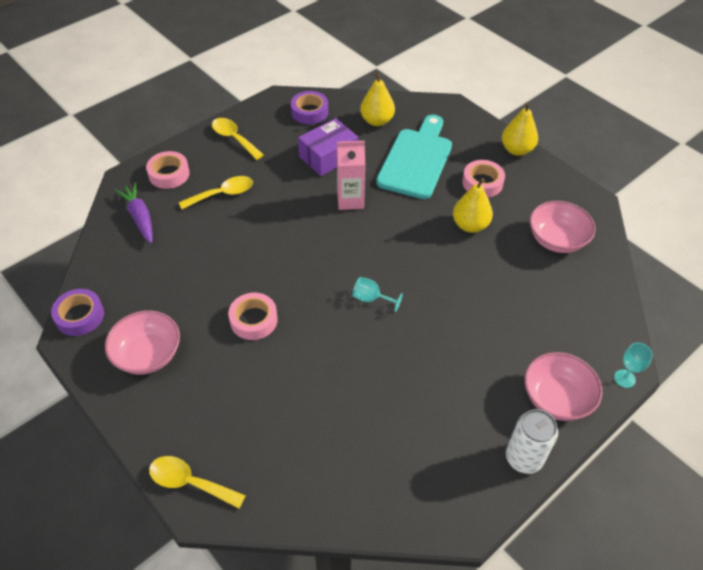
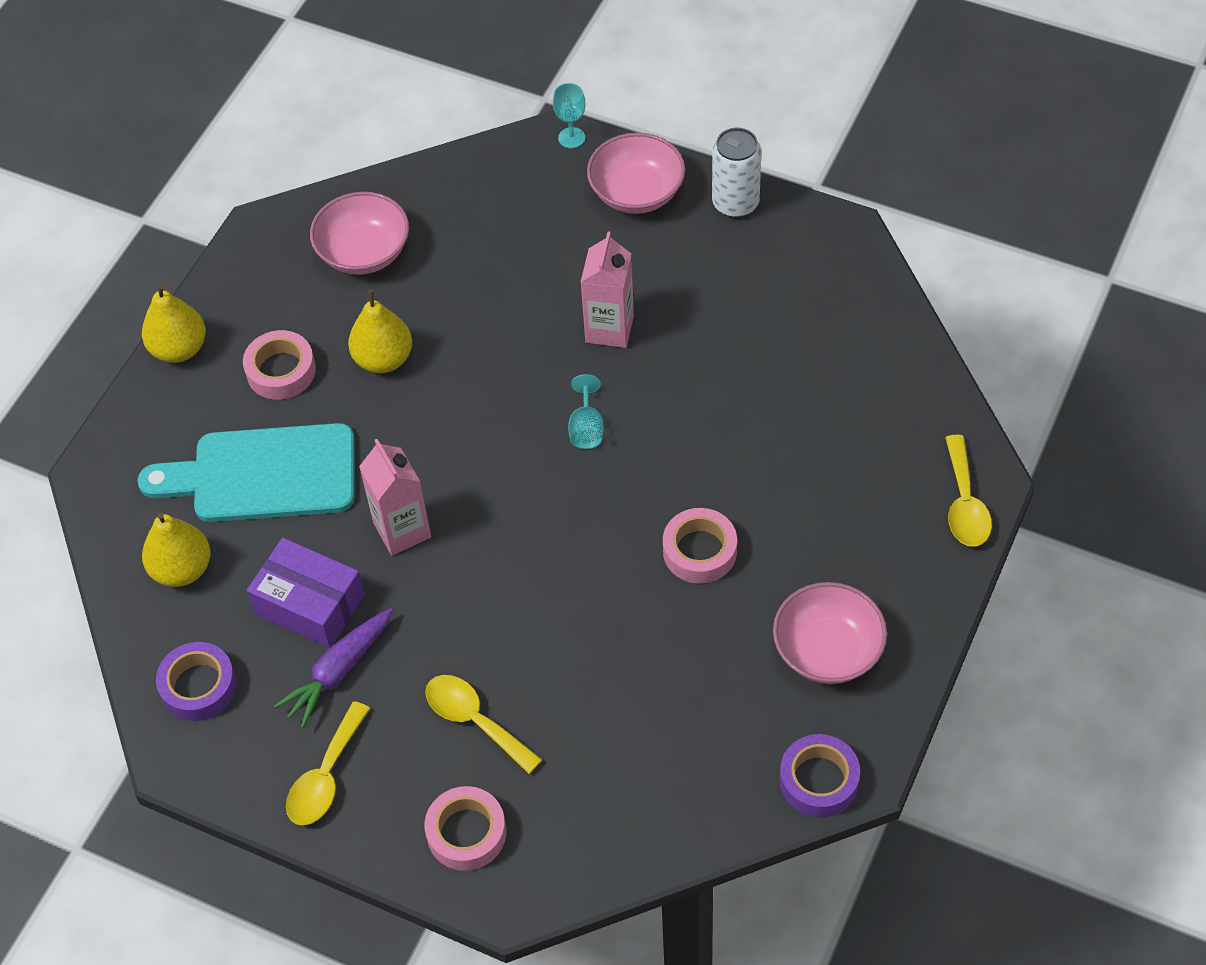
camera: 110 degrees left, 5 degrees up
(140, 217) = (588, 818): purple carrot -> purple carrot (338, 672)
(441, 337) = (609, 329): none -> pink carton

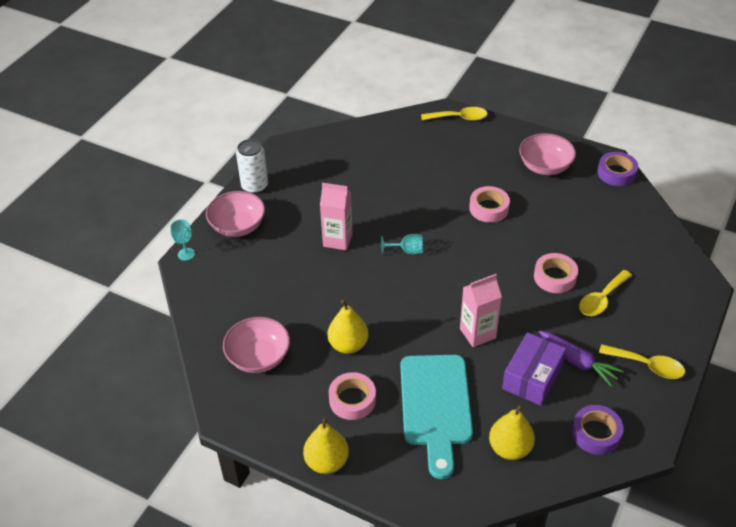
camera: 90 degrees left, 10 degrees down
(466, 833) = (670, 302): pink tape -> pink tape (555, 277)

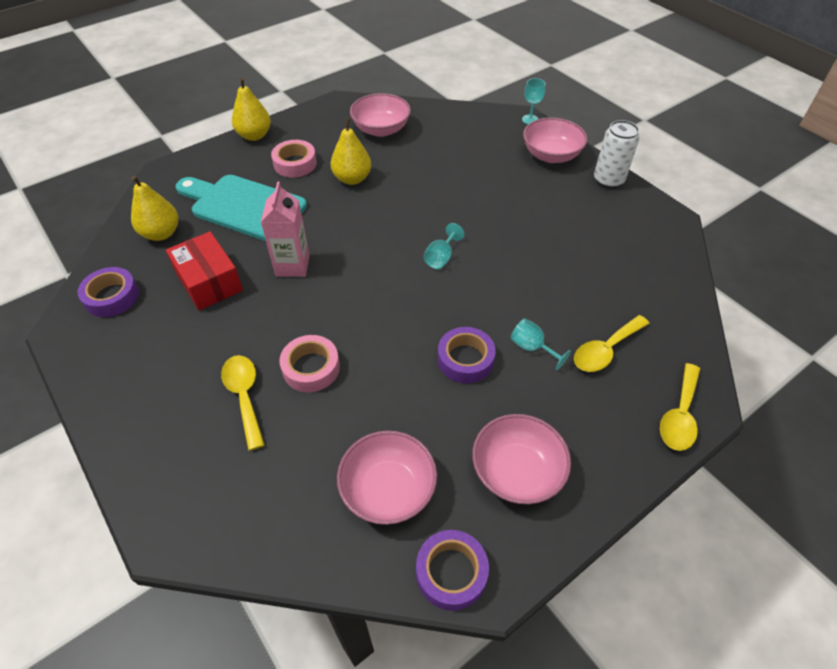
camera: 115 degrees right, 5 degrees up
(337, 240) = (491, 213): pink carton -> none
(456, 183) = (532, 348): none -> turquoise goblet
(489, 208) = (465, 359): pink tape -> purple tape
(532, 377) = (209, 281): purple box -> red box
(578, 362) = (191, 326): purple carrot -> none
(598, 209) = (388, 489): none -> pink bowl
(647, 366) = (130, 385): yellow spoon -> yellow spoon (605, 350)

